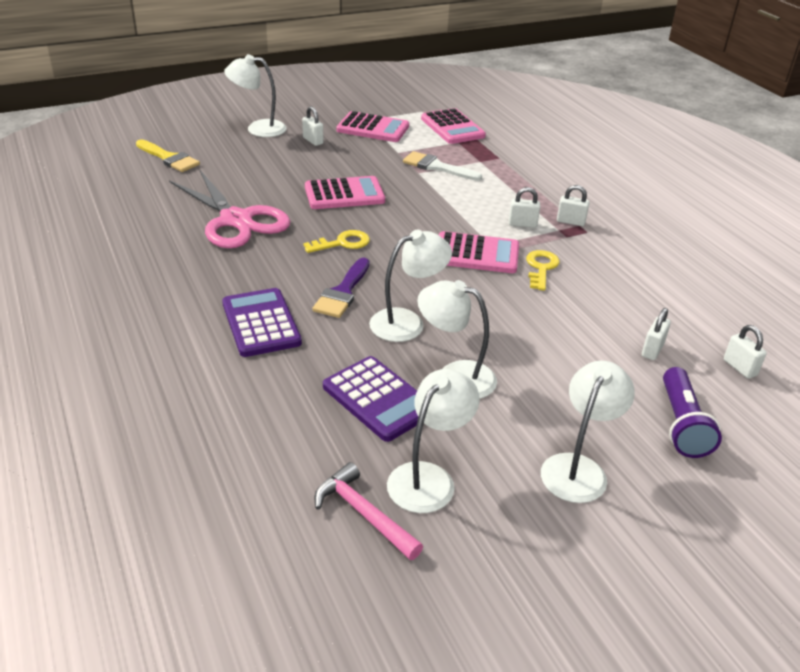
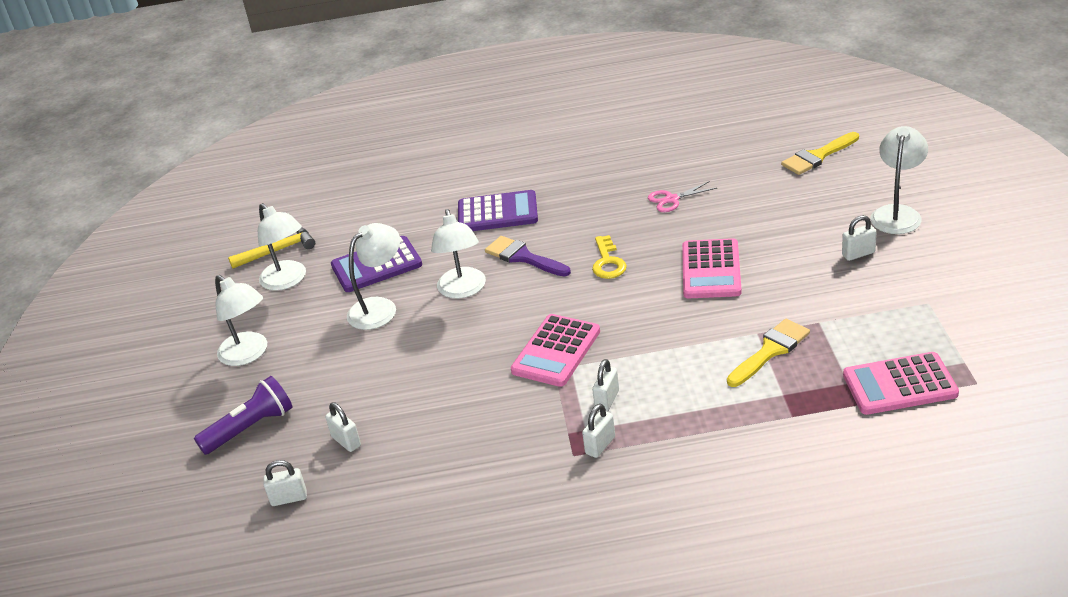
camera: 115 degrees right, 0 degrees up
(236, 220) = (672, 199): pink scissors -> pink scissors, size x0.43
(363, 514) = (277, 250): pink hammer -> yellow hammer
(373, 128) = (897, 306): pink calculator -> none
(436, 167) = (770, 351): white brush -> yellow brush
(541, 268) = (512, 395): yellow key -> none
(681, 425) = (250, 428): purple flashlight -> purple flashlight turned 120 degrees clockwise

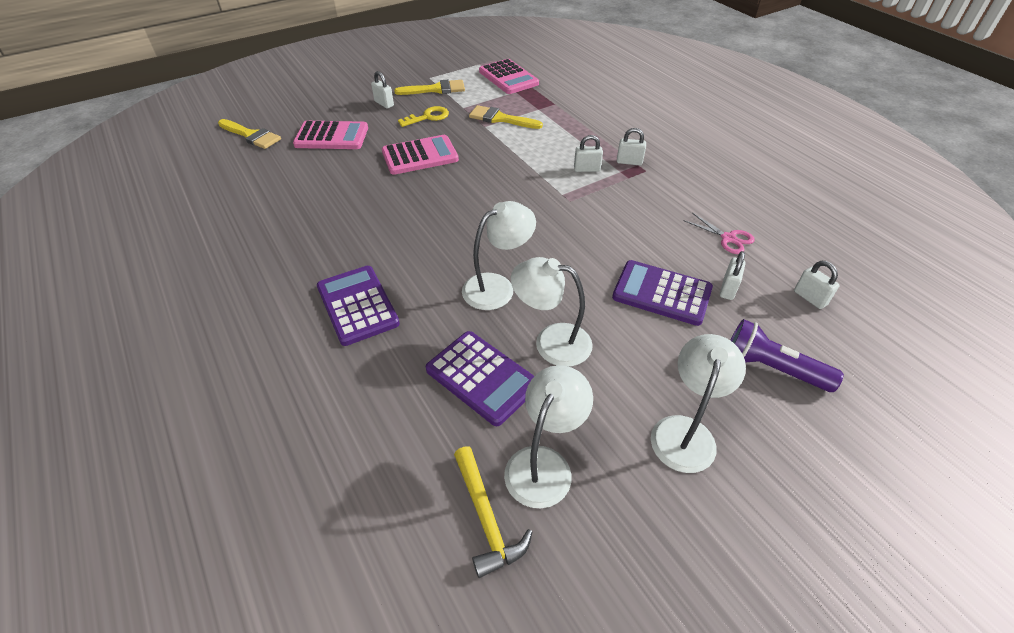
camera: 120 degrees left, 10 degrees up
(277, 250) = (486, 517): yellow hammer -> yellow hammer turned 150 degrees counterclockwise
(377, 392) = (662, 293): none -> purple calculator
(523, 257) = (432, 261): purple brush -> none
(556, 351) = (550, 205): pink calculator -> pink calculator (332, 136)
(607, 262) = (425, 208): yellow key -> yellow key (428, 117)
(672, 199) = (321, 194): pink scissors -> pink scissors (728, 238)
(885, 304) = (436, 89): none -> yellow brush
(897, 213) = (332, 96): white lamp -> none

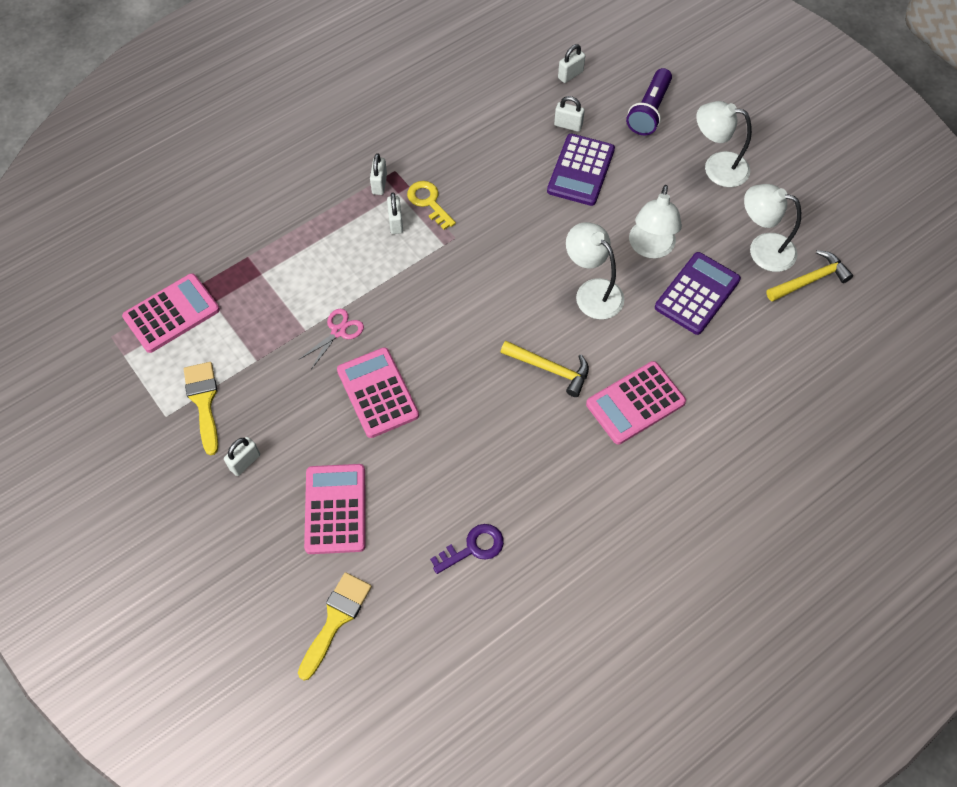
camera: 95 degrees left, 15 degrees up
(266, 195) = (473, 548): none -> purple key
(357, 305) = (635, 403): purple calculator -> pink calculator
(414, 249) = (550, 369): none -> yellow hammer
(428, 117) = (283, 399): yellow key -> yellow key (429, 202)
(500, 119) = (287, 314): yellow brush -> none
(728, 238) = (501, 116): pink scissors -> pink scissors (338, 331)

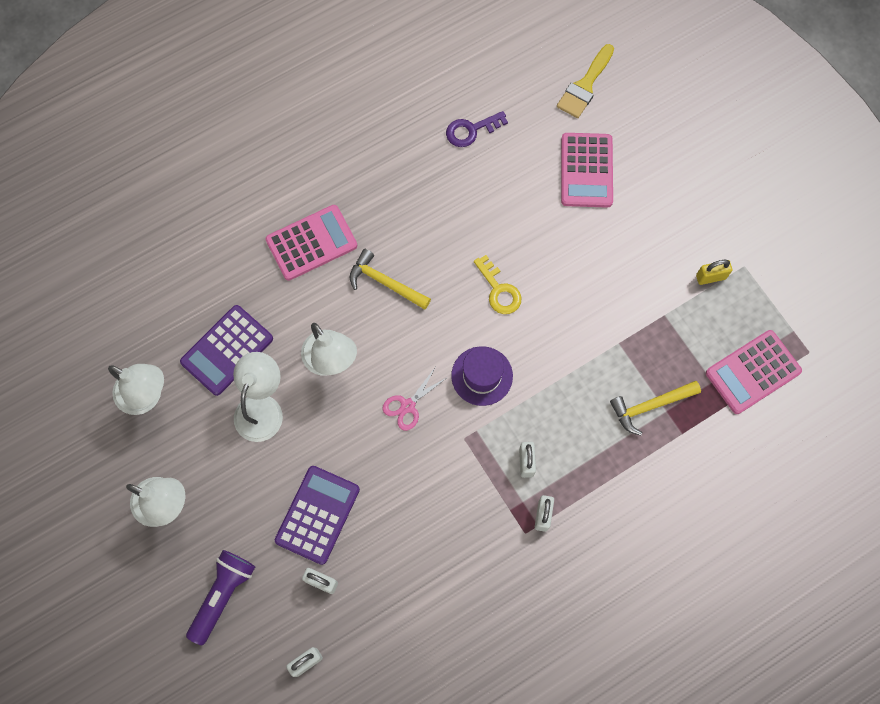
camera: 175 degrees left, 10 degrees up
(203, 401) = (710, 277): yellow brush -> yellow padlock
(245, 462) = (667, 217): white padlock -> none
(338, 331) = (586, 338): pink scissors -> pink scissors (408, 406)
(378, 393) = (548, 272): pink calculator -> none
(429, 202) = (489, 486): yellow key -> yellow key (499, 290)
(442, 290) = (482, 376): none -> purple hat
(810, 280) = (110, 356): yellow hammer -> yellow hammer (650, 406)

